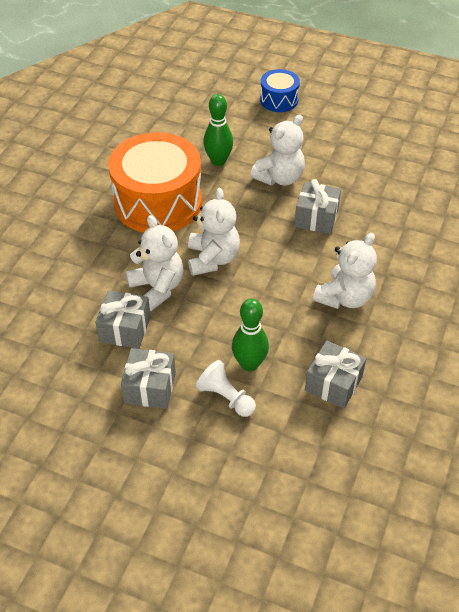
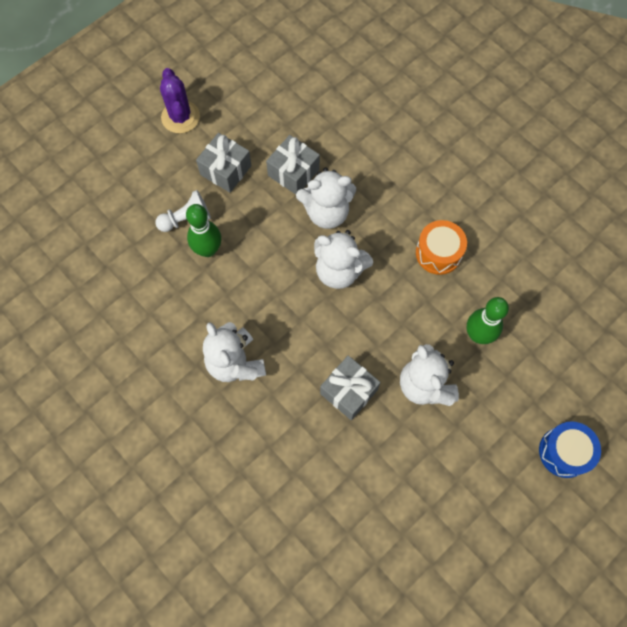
camera: 115 degrees right, 20 degrees up
(99, 462) = (180, 117): none -> purple cactus
(158, 202) = (438, 253): orange drum -> orange drum, size x0.49
(333, 383) = (153, 304): grey gift -> none

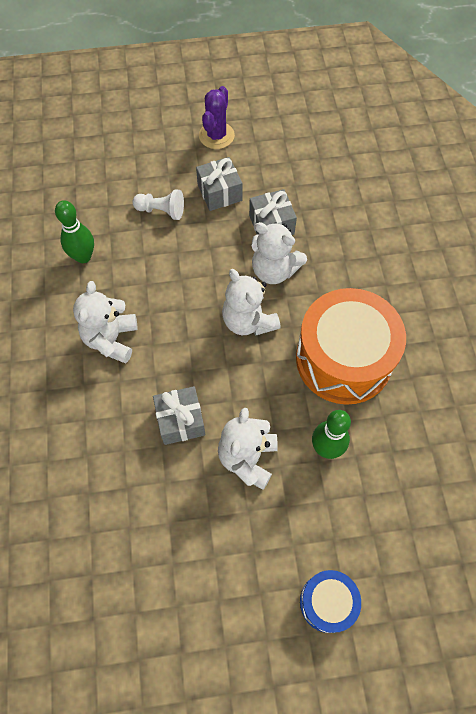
camera: 35 degrees right, 5 degrees down
(208, 250) = (159, 243): green bowling pin -> green bowling pin (83, 257)
(438, 253) = (343, 359): orange drum -> orange drum, size x2.03

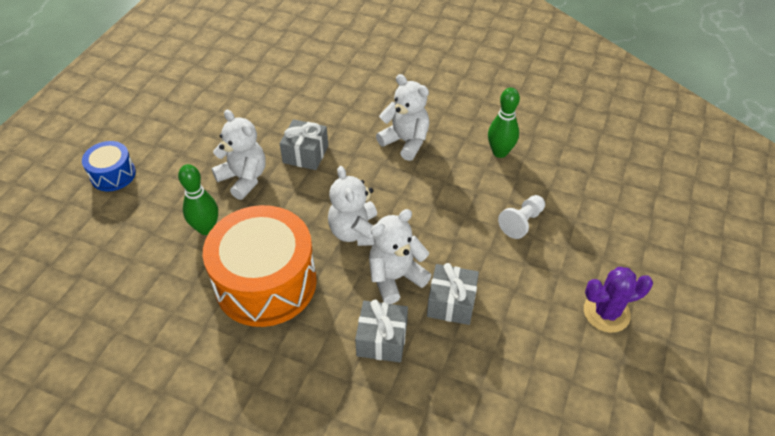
camera: 120 degrees right, 15 degrees down
(216, 136) = (606, 313): purple cactus -> purple cactus turned 60 degrees counterclockwise
(219, 193) = (519, 278): grey gift -> grey gift (382, 340)
(248, 321) = (356, 232): white teddy bear -> white teddy bear turned 105 degrees counterclockwise

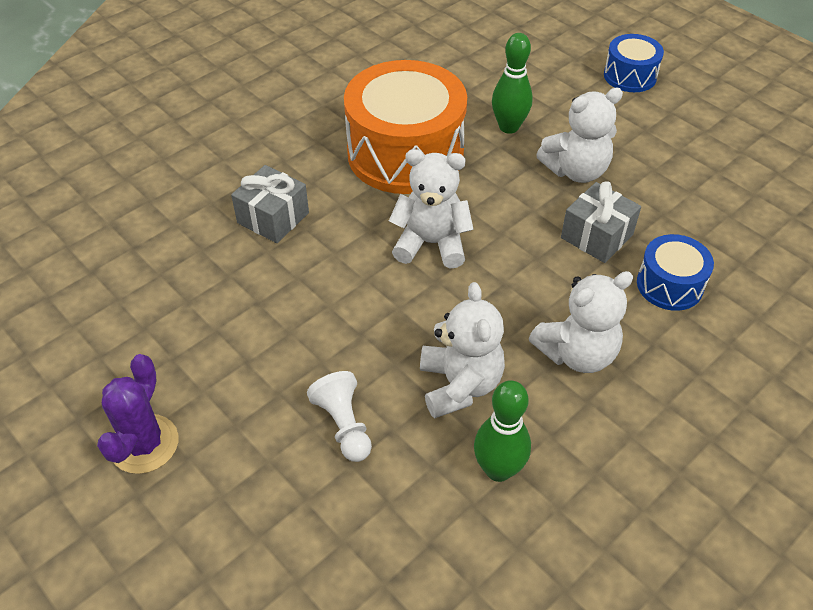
camera: 115 degrees right, 0 degrees up
(331, 116) = (669, 285): none -> blue drum
(395, 277) = (342, 255): white teddy bear -> white teddy bear (459, 385)
(451, 303) = (274, 292): grey gift -> none

